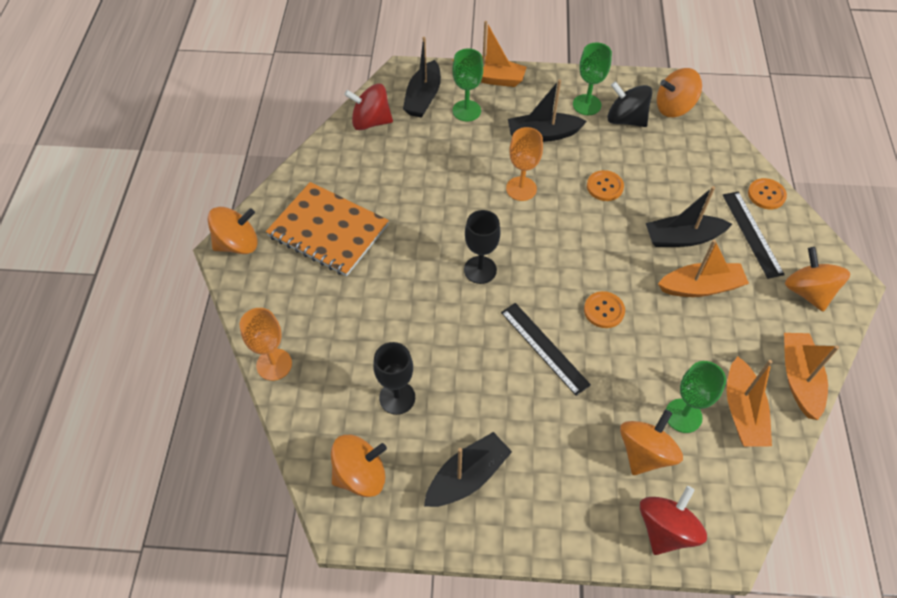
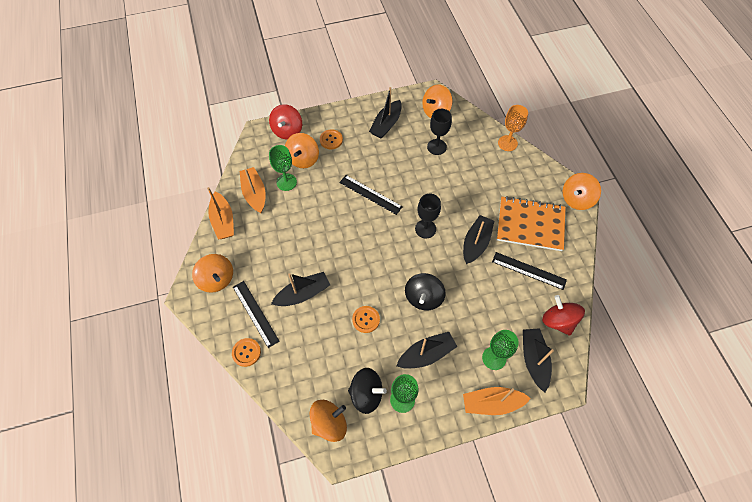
camera: 160 degrees right, 5 degrees up
(369, 179) = (528, 271): none -> black ruler
(371, 122) = (558, 321): red spinning top -> red spinning top turned 105 degrees counterclockwise
(418, 230) = (476, 243): none -> black boat
(521, 189) = (423, 298): orange goblet -> black spinning top
(604, 310) = (343, 226): orange button -> orange button (331, 140)
(700, 287) = (286, 261): orange boat -> none

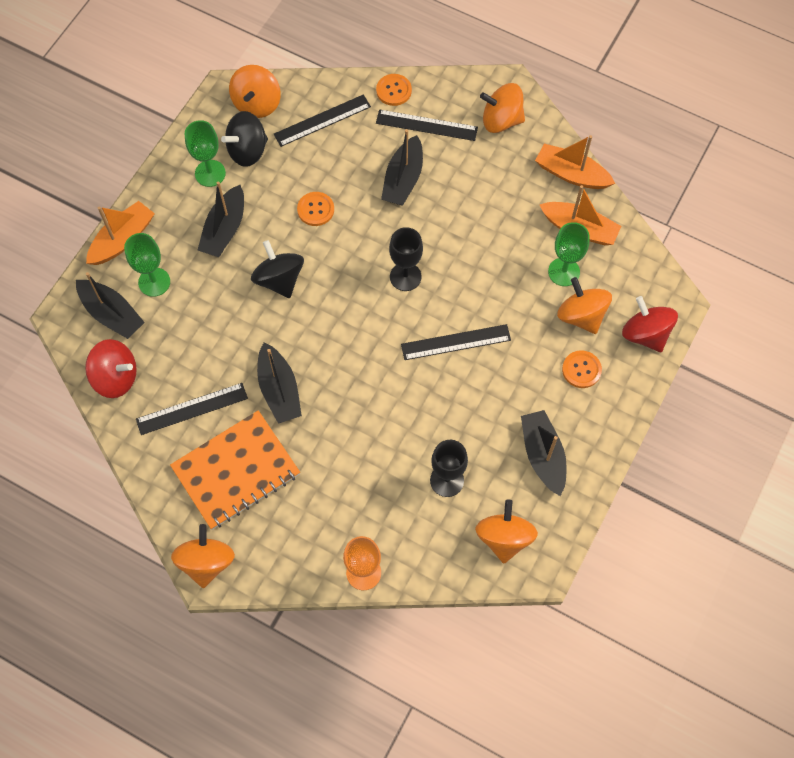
camera: 135 degrees right, 5 degrees up
(305, 372) = (322, 120): none -> black ruler
(425, 229) = (351, 356): black goblet -> black goblet (405, 276)

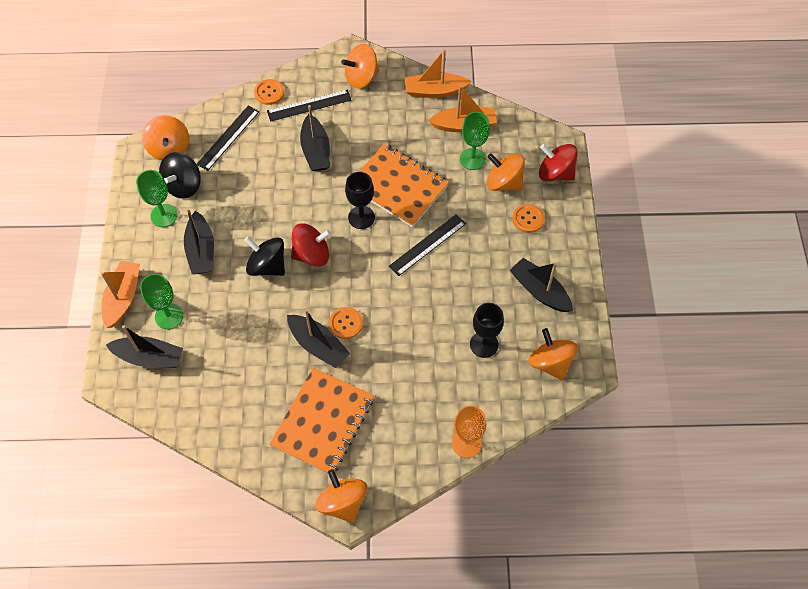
camera: 30 degrees left, 5 degrees down
(116, 377) = (182, 403): red spinning top -> red spinning top (312, 254)
(192, 408) = (258, 394): black ruler -> none
(315, 209) = (263, 203): orange button -> orange button (346, 323)
(464, 263) = (398, 187): none -> orange notebook

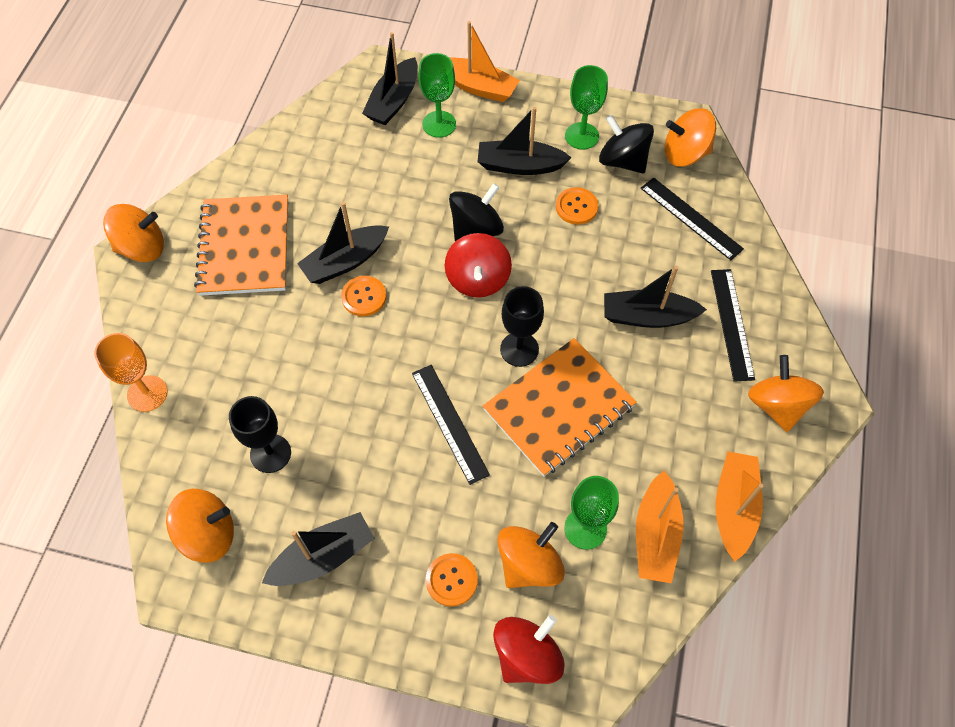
camera: 105 degrees right, 0 degrees up
(269, 92) = (764, 278): orange button -> orange button (576, 207)
(322, 422) = (245, 247): orange notebook -> orange notebook turned 45 degrees clockwise

